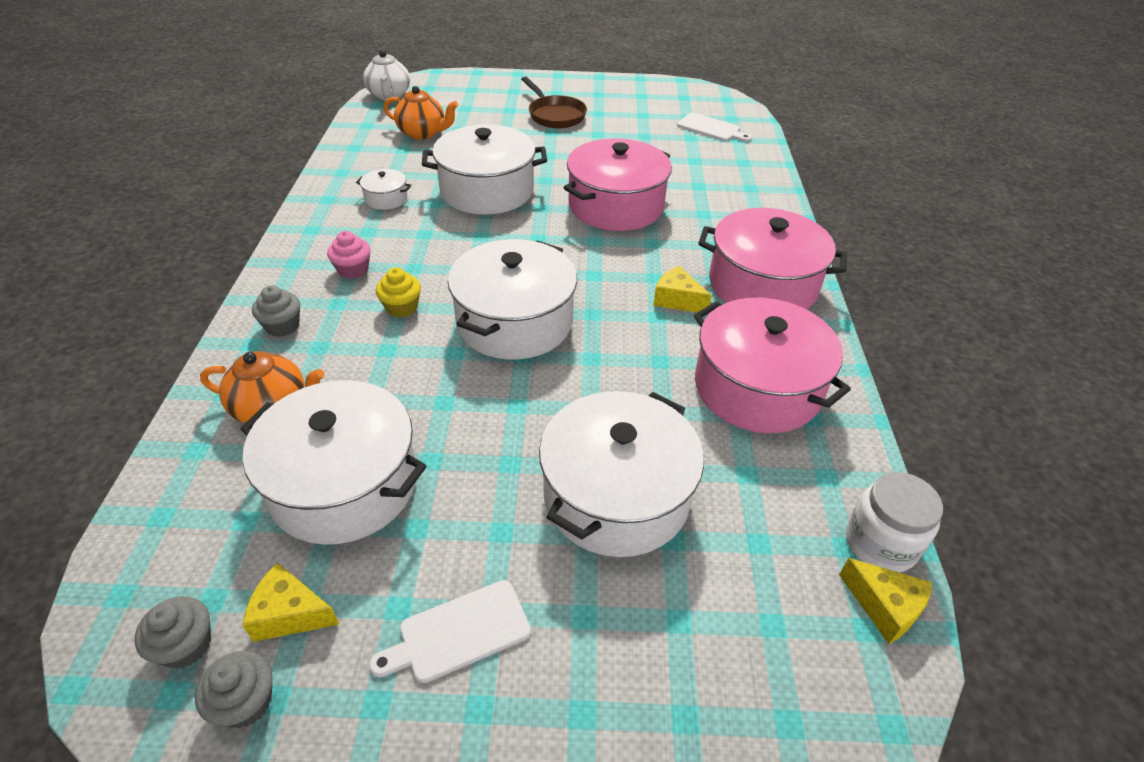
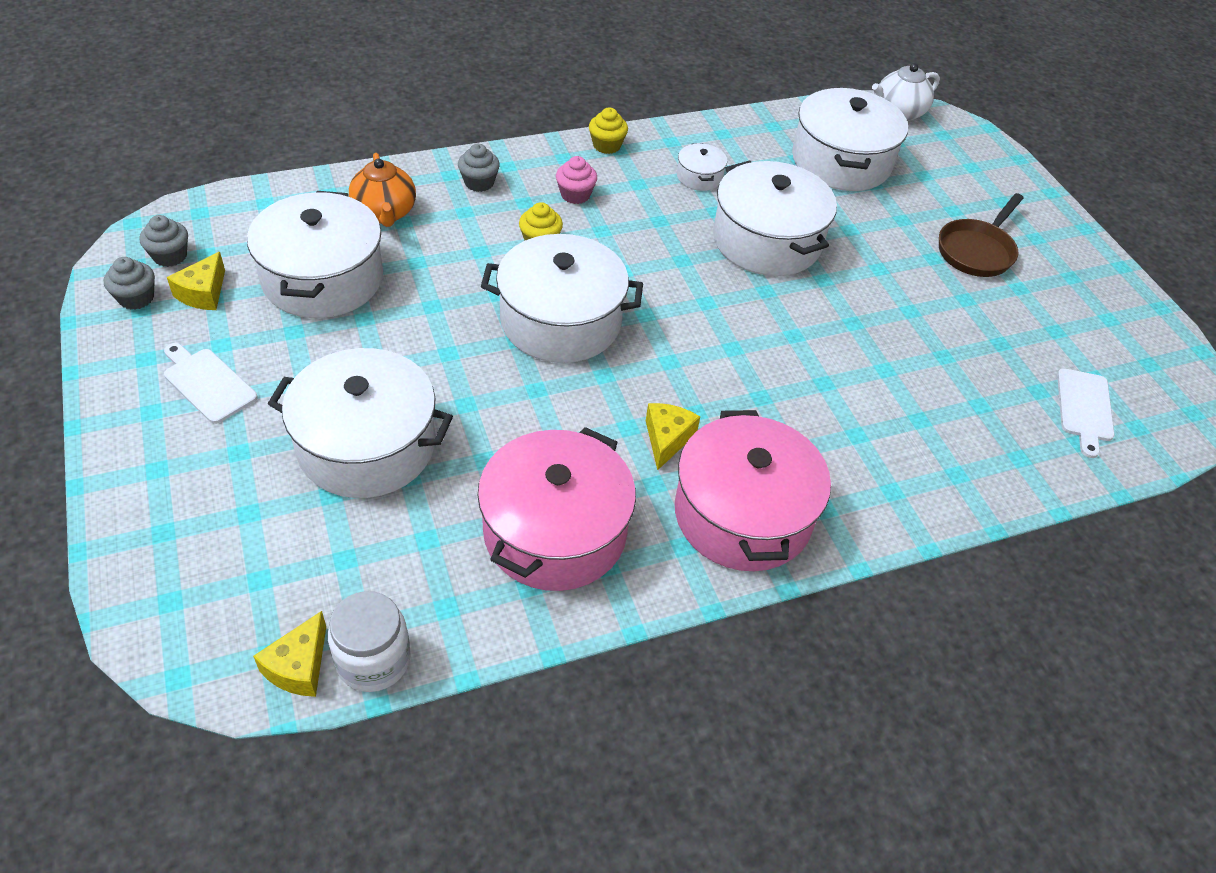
camera: 65 degrees right, 5 degrees up
(290, 614) = (203, 293): yellow cheese -> yellow cheese turned 150 degrees counterclockwise
(300, 234) = (607, 145): none -> yellow cupcake
(423, 133) = (841, 161): orange teapot -> white pot
(616, 206) = (814, 351): pink pot -> none

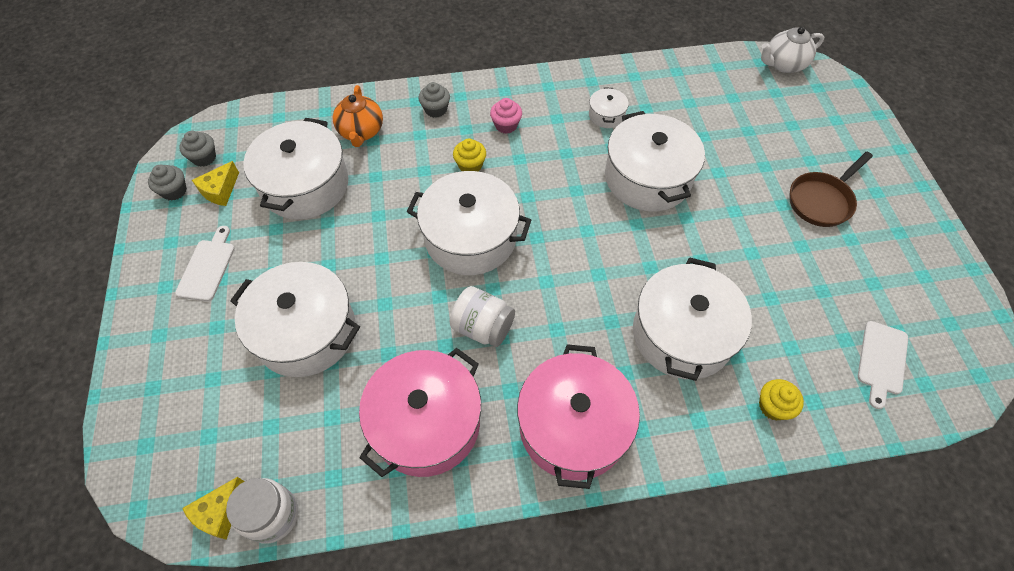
camera: 15 degrees right, 10 degrees up
(207, 383) = (207, 267): white cutting board -> white cutting board turned 45 degrees clockwise
(602, 418) = (483, 327): none -> white jar
(607, 145) = (540, 82): yellow cupcake -> yellow cupcake (773, 406)
(667, 439) = (529, 351): yellow cheese -> none
(841, 161) = (725, 108): white pot -> white pot (682, 334)

